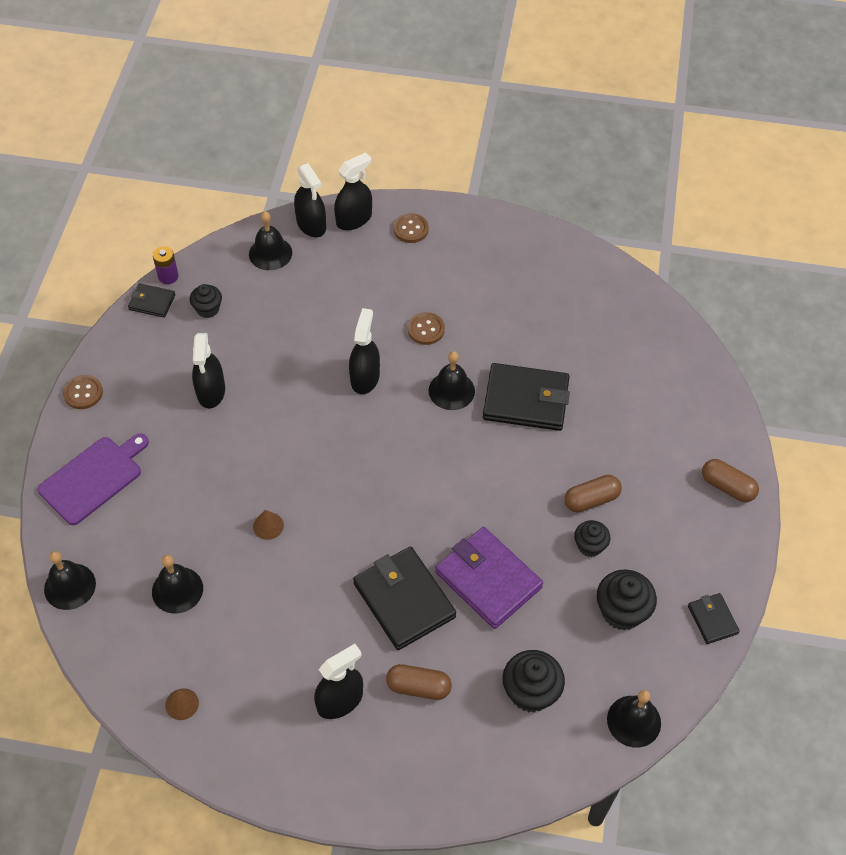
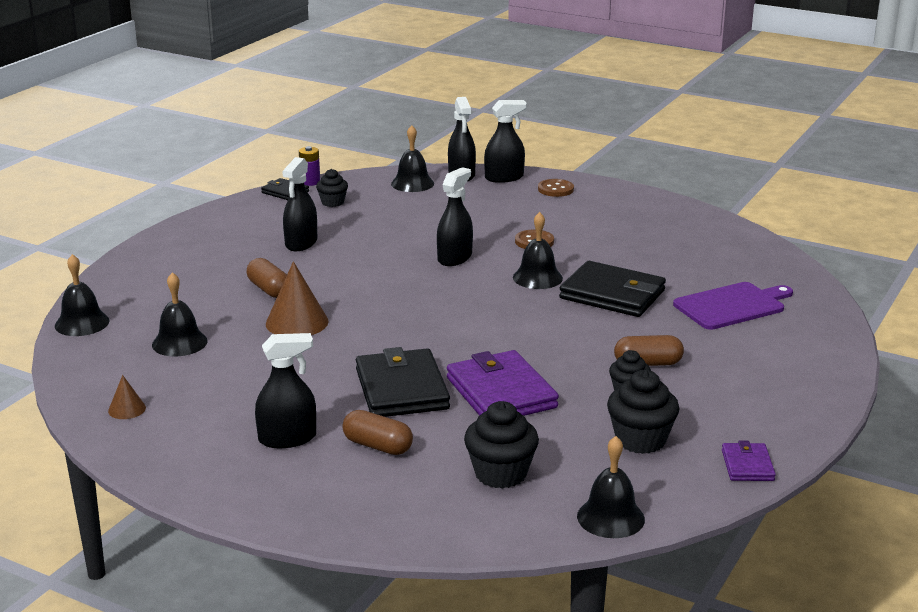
camera: 20 degrees right, 30 degrees down
(83, 393) = (185, 227): brown button -> none
(93, 478) = (155, 270): purple cutting board -> purple cutting board (732, 306)
(268, 526) = (297, 322): brown cone -> brown cone, size x1.90
(712, 619) = (747, 465): black wallet -> purple wallet
(727, 487) = (812, 381): brown capsule -> brown capsule (269, 290)

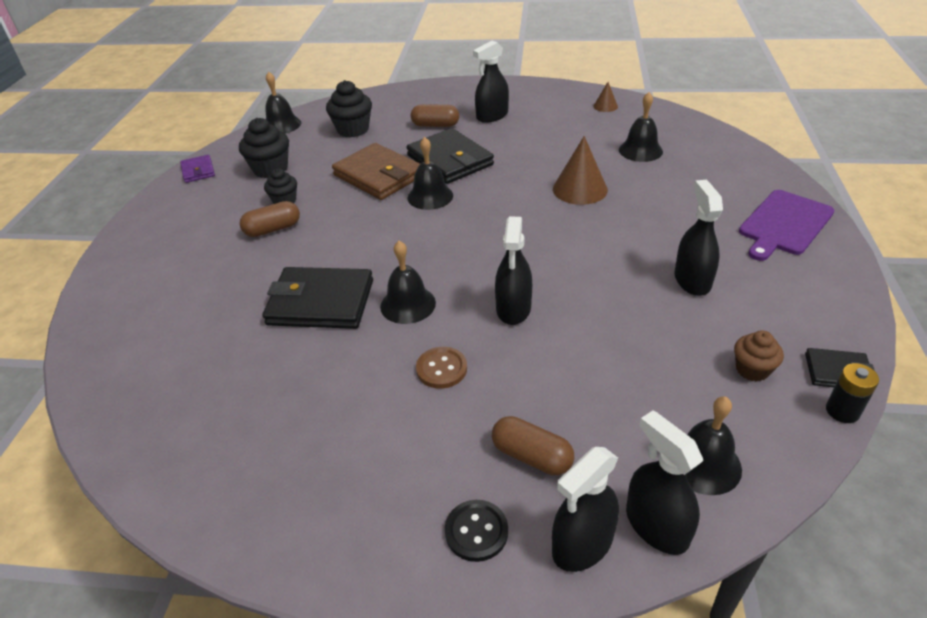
camera: 160 degrees right, 15 degrees up
(82, 323) = (731, 145): black bell -> black bell (430, 196)
(269, 290) = (643, 213): brown capsule -> brown capsule (532, 456)
(310, 182) = (842, 411): purple battery -> black battery
(332, 202) = (752, 369): black cupcake -> brown cupcake
(501, 393) = (378, 176): purple wallet -> brown wallet
(555, 189) = (476, 531): brown button -> black button
(732, 306) = (191, 323): purple cutting board -> purple cutting board (784, 224)

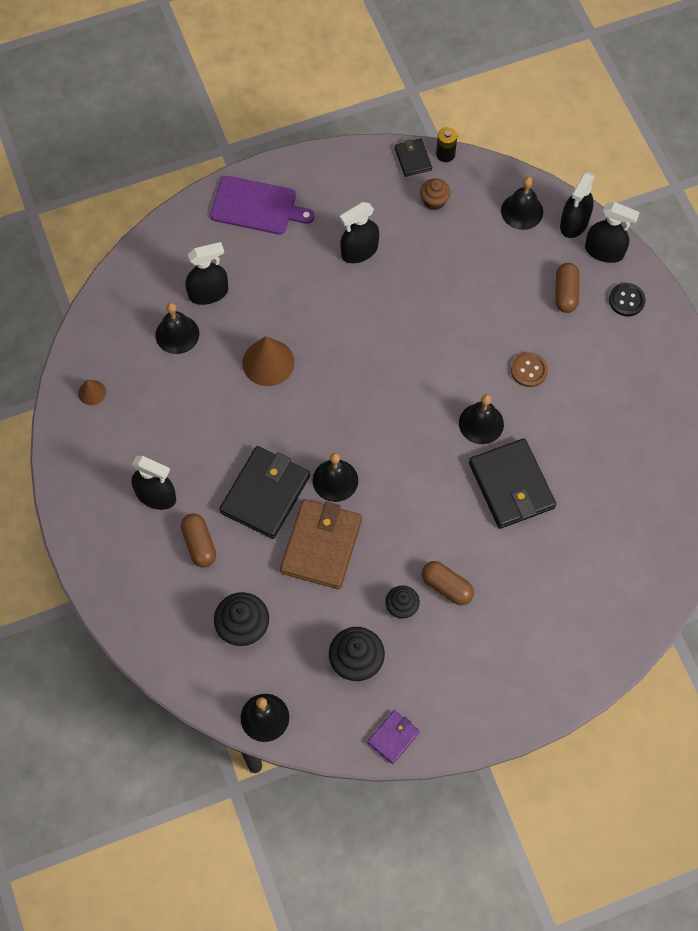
camera: 120 degrees left, 25 degrees up
(513, 308) = (448, 352): black spray bottle -> black spray bottle (208, 293)

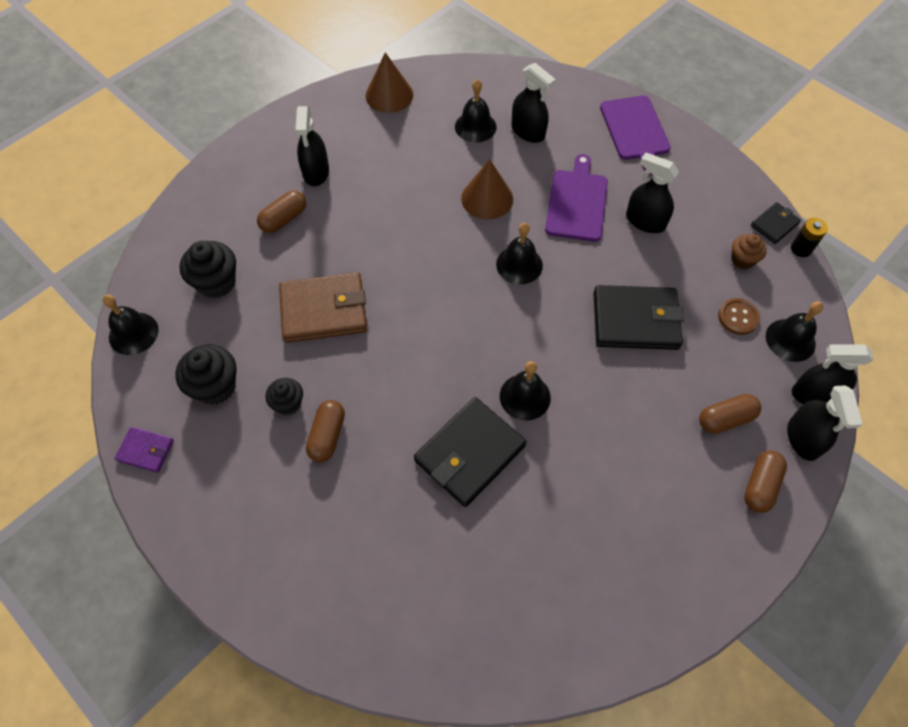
camera: 65 degrees right, 5 degrees down
(92, 392) = (389, 95): brown cone -> brown cone, size x1.90
(265, 494) = (355, 247): black wallet -> black wallet (635, 320)
(311, 293) = (577, 202): none -> purple cutting board
(335, 480) = (396, 295): black bell -> black bell (519, 264)
(529, 370) = (612, 418): brown button -> brown button (738, 317)
(626, 300) = (760, 485): black button -> brown capsule

